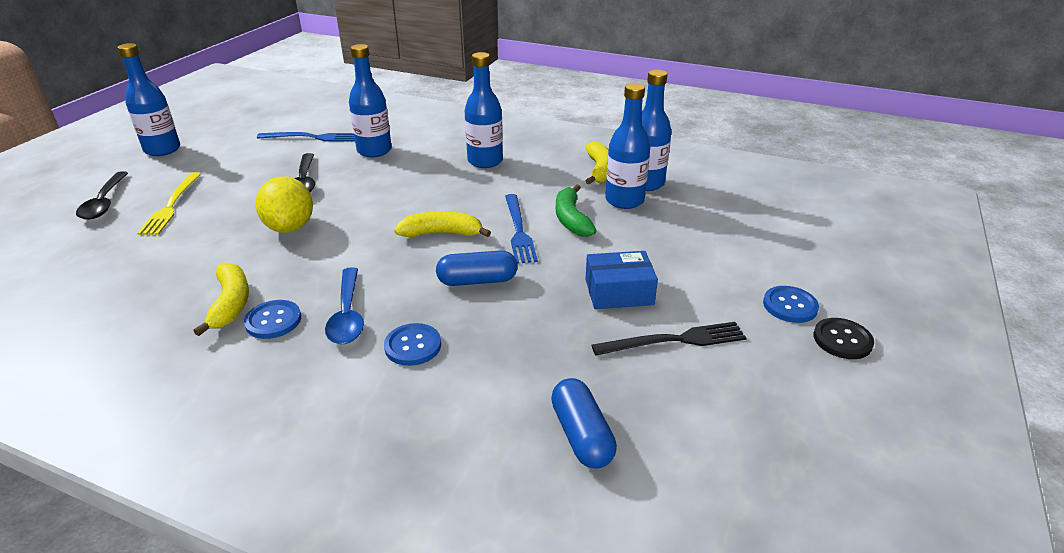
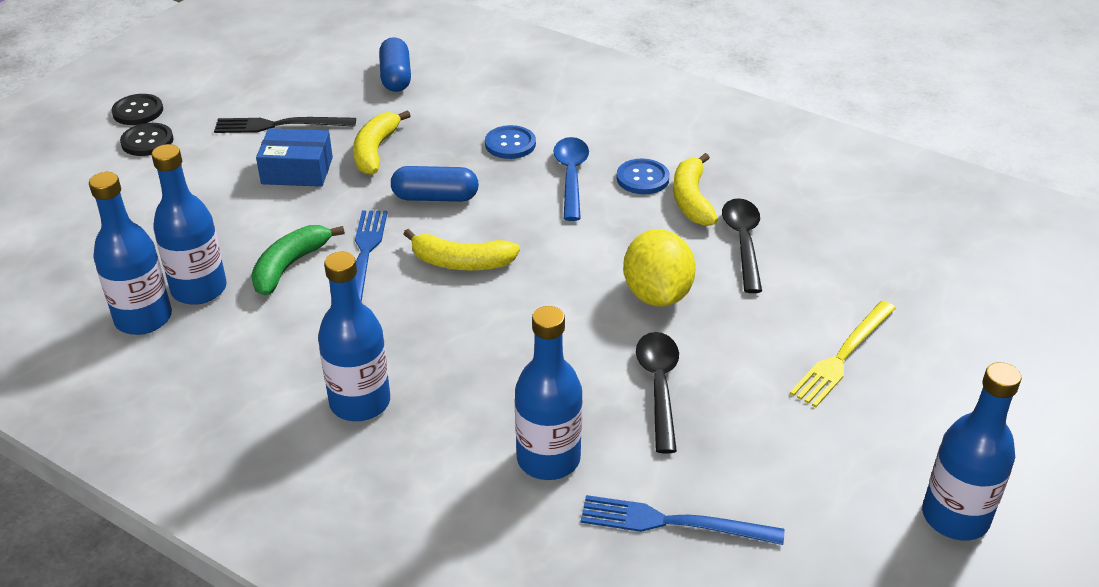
camera: 170 degrees left, 5 degrees up
(104, 202) = (950, 375): black spoon -> black spoon (743, 242)
(171, 205) = (843, 356): yellow fork -> yellow fork turned 150 degrees counterclockwise
(571, 219) = (290, 266): green banana -> green banana turned 150 degrees counterclockwise
(600, 170) = (188, 356): yellow banana -> yellow banana (375, 151)
(790, 306) = (147, 141): blue button -> black button

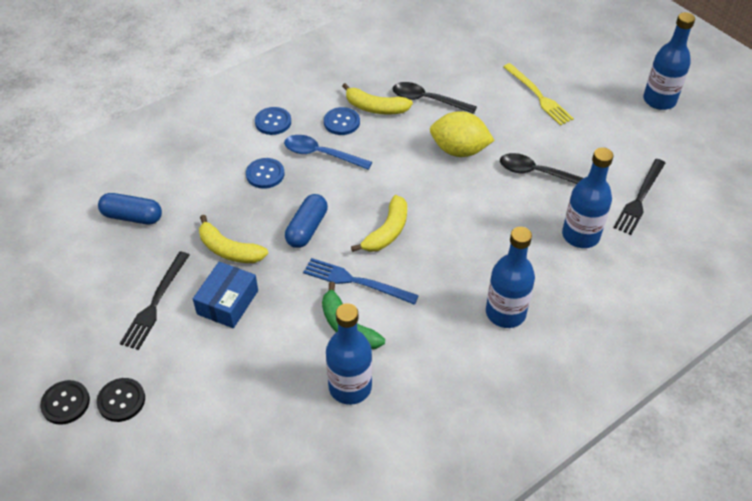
camera: 70 degrees left, 10 degrees up
(143, 318) = (370, 427): blue bottle -> none
(605, 126) = (273, 122): none -> blue button
(673, 523) = (640, 198): blue fork -> black fork

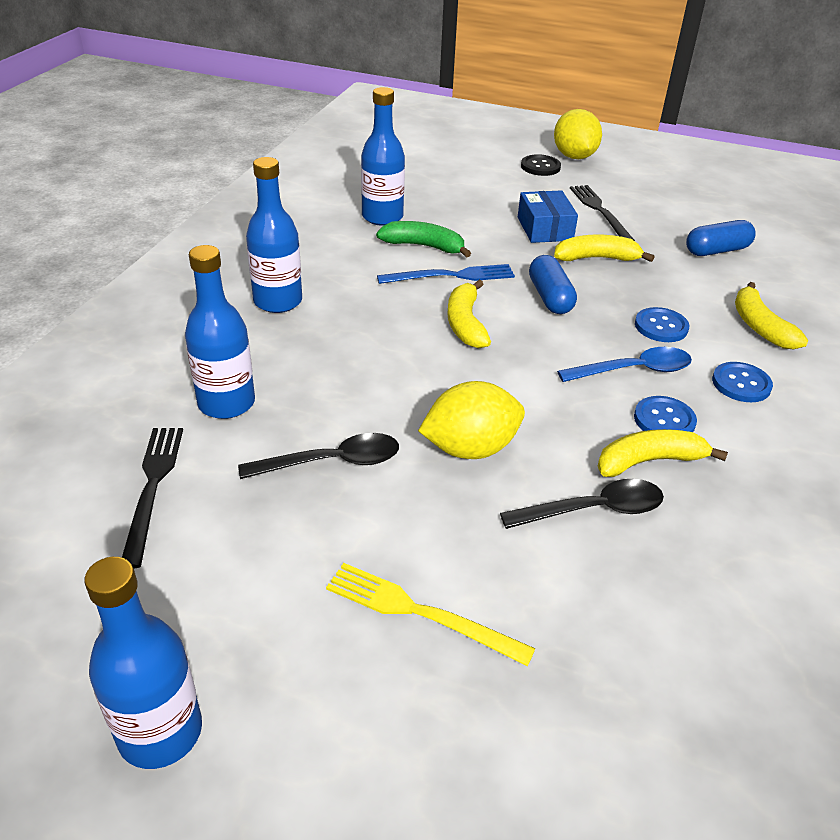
camera: 145 degrees right, 10 degrees down
(65, 403) = (574, 156): black button -> yellow lemon
(205, 148) = (760, 326): none -> yellow banana

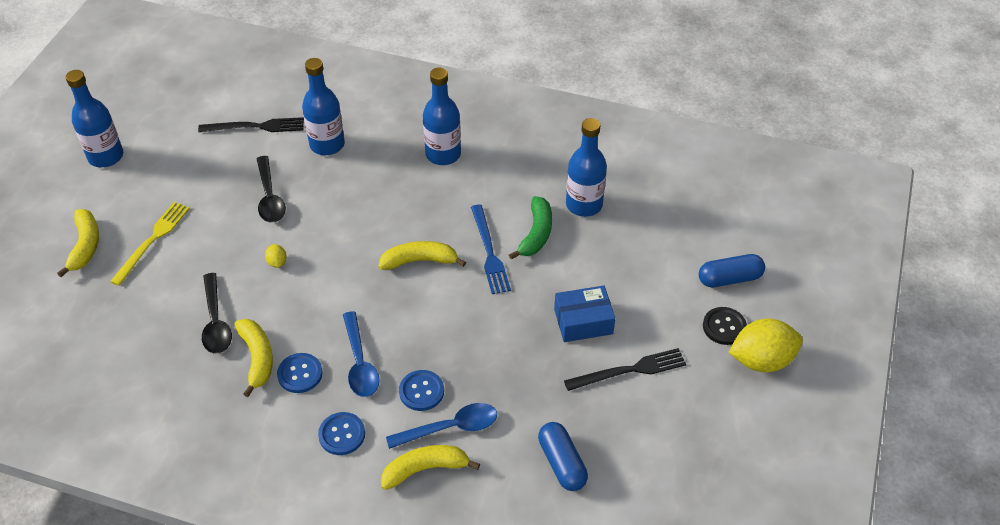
camera: 90 degrees right, 10 degrees up
(470, 448) = (277, 262): yellow lemon -> yellow lemon, size x0.42
(550, 297) = (461, 317): blue capsule -> blue capsule (729, 278)
(596, 258) = (532, 357): yellow banana -> yellow banana (85, 246)
(702, 309) = (450, 428): none -> blue spoon

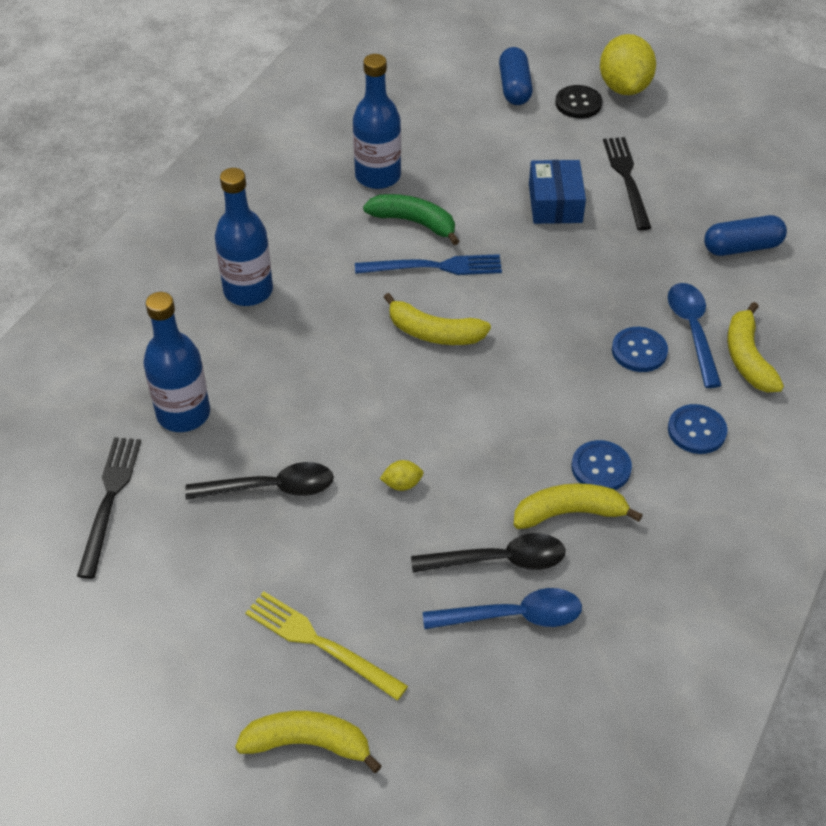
camera: 80 degrees left, 0 degrees up
(106, 156) = (100, 720): blue bottle -> none
(360, 363) = (590, 405): blue spoon -> blue spoon (513, 616)
(420, 261) = (434, 333): yellow banana -> yellow banana turned 75 degrees counterclockwise

